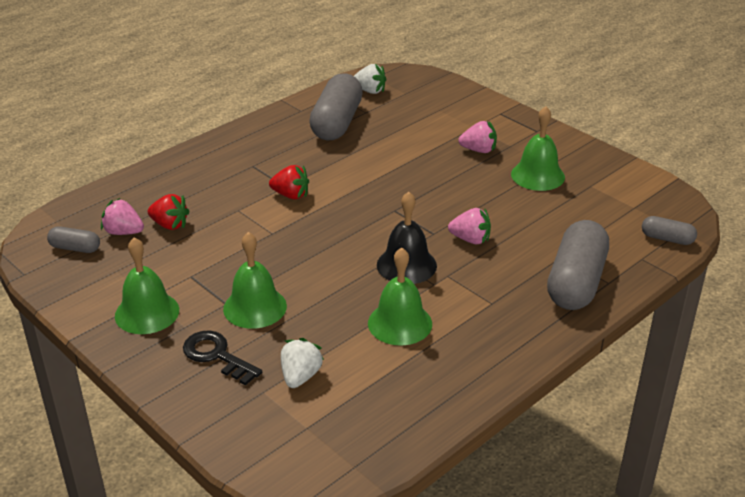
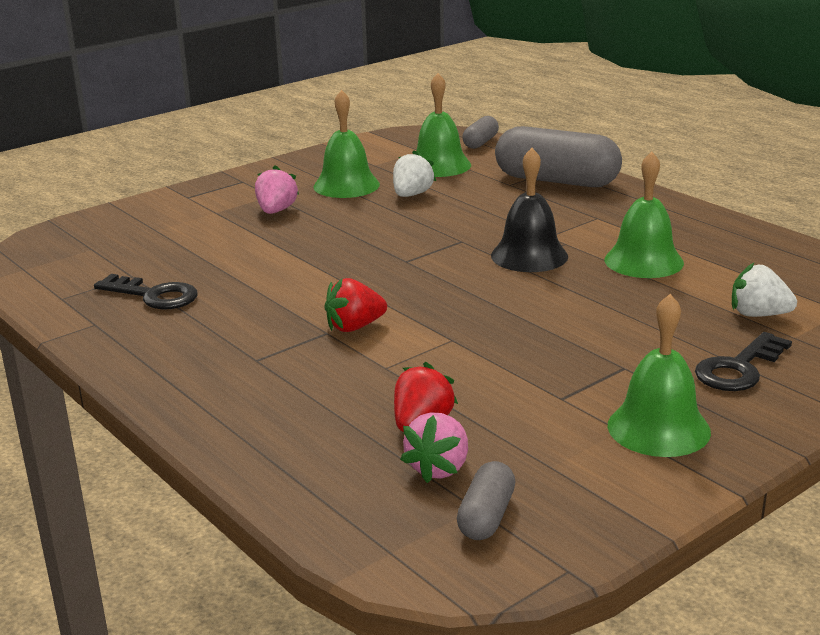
camera: 85 degrees left, 10 degrees down
(255, 307) = (629, 346): green bell -> green bell (439, 165)
(291, 195) = (354, 327): red strawberry -> red strawberry turned 135 degrees counterclockwise
(337, 123) = (154, 295): grey capsule -> black key
(370, 91) = (67, 272): white strawberry -> white strawberry (411, 195)
(470, 239) = (476, 222): pink strawberry -> none

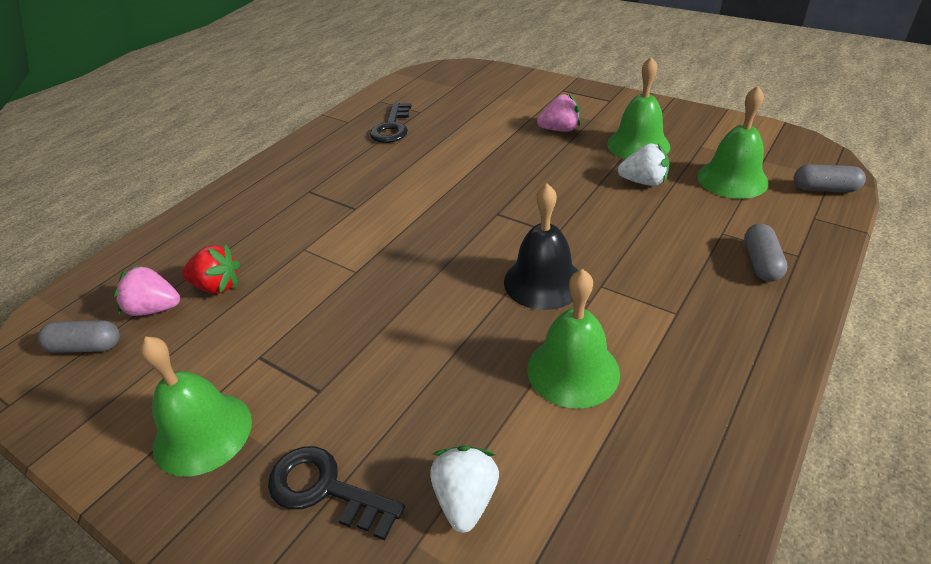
camera: 75 degrees right, 15 degrees up
(354, 327) = (365, 218): red strawberry -> none
(556, 181) = (761, 263): grey capsule -> grey capsule, size x0.48

